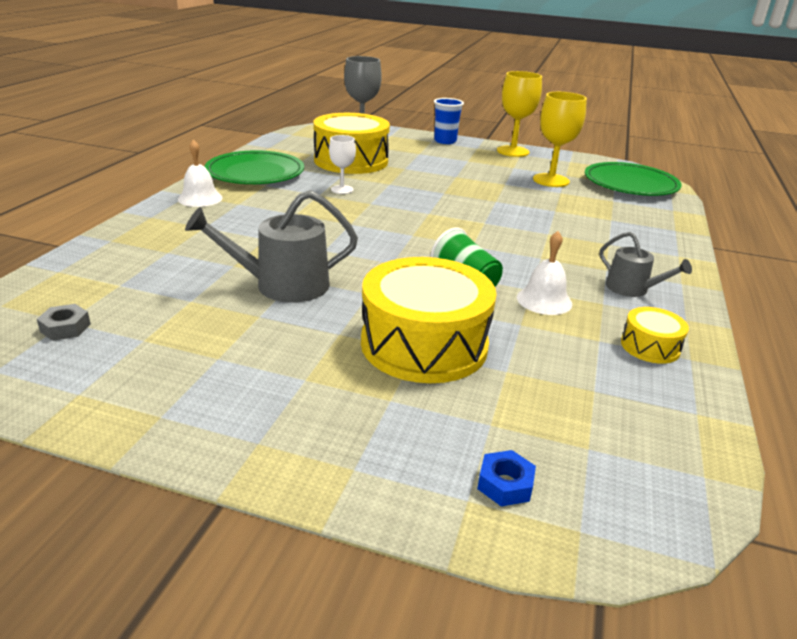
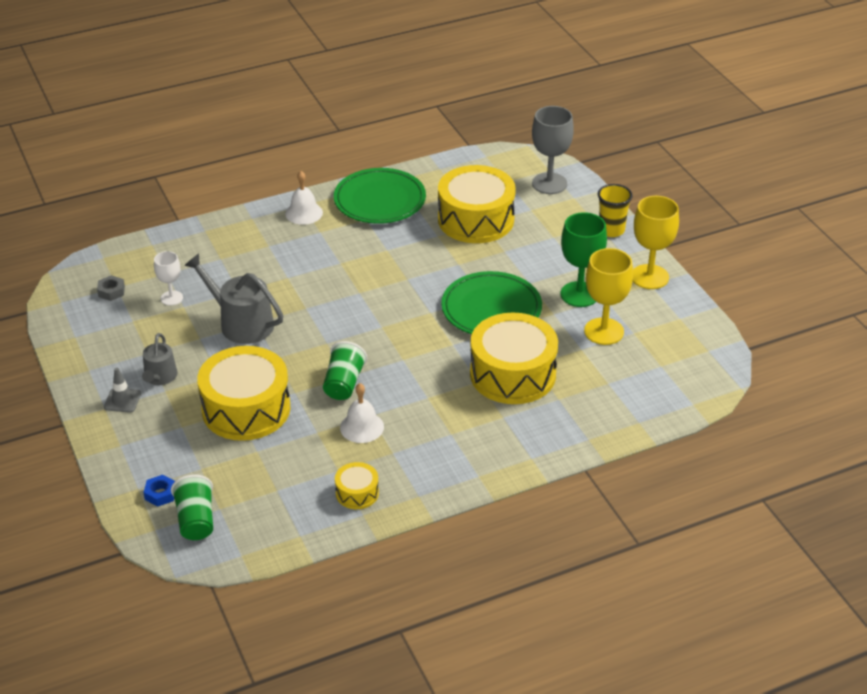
camera: 50 degrees right, 10 degrees up
(268, 419) = (122, 400): none -> grey traffic cone
(342, 189) = (411, 253): white goblet -> white goblet (171, 298)
(445, 141) = (611, 230): blue cup -> yellow cup
(497, 170) = (579, 294): none -> green goblet
(557, 220) = (512, 374): none -> yellow drum
(595, 480) = (196, 520): none -> green cup
(630, 184) = (671, 376): green plate -> green plate (491, 309)
(632, 289) = (434, 457): grey watering can -> grey watering can (160, 377)

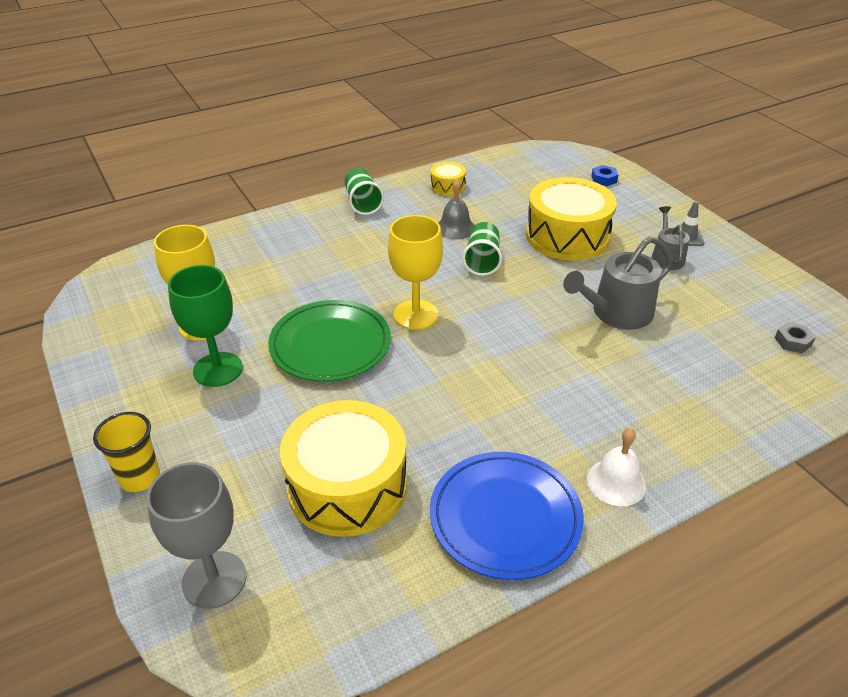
camera: 175 degrees right, 0 degrees up
(171, 298) = (715, 337): white goblet -> none
(196, 520) = (566, 167): green cup -> green cup (363, 203)
(241, 323) = (616, 313): grey watering can -> grey watering can turned 120 degrees clockwise
(362, 427) = (455, 228): white bell -> grey bell
(379, 200) = (505, 517): green plate -> blue plate
(512, 374) = (312, 277): yellow drum -> none
(649, 277) = (116, 400): yellow goblet -> yellow goblet (416, 315)

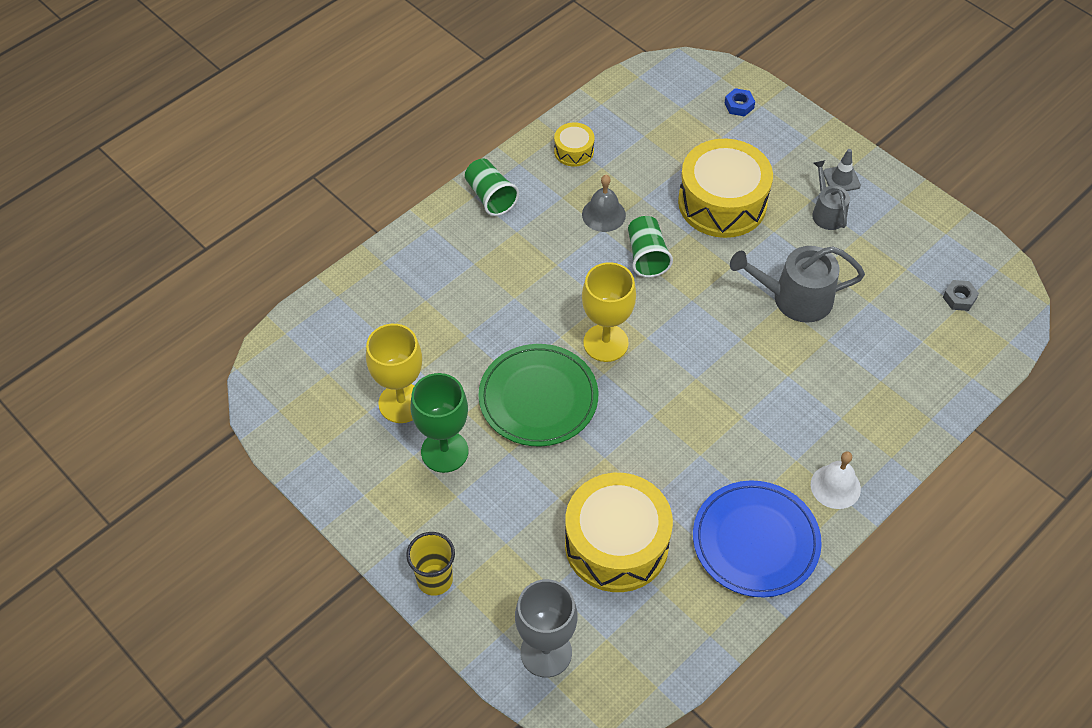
camera: 15 degrees left, 15 degrees up
(616, 313) = (795, 298): grey watering can -> grey watering can turned 45 degrees clockwise

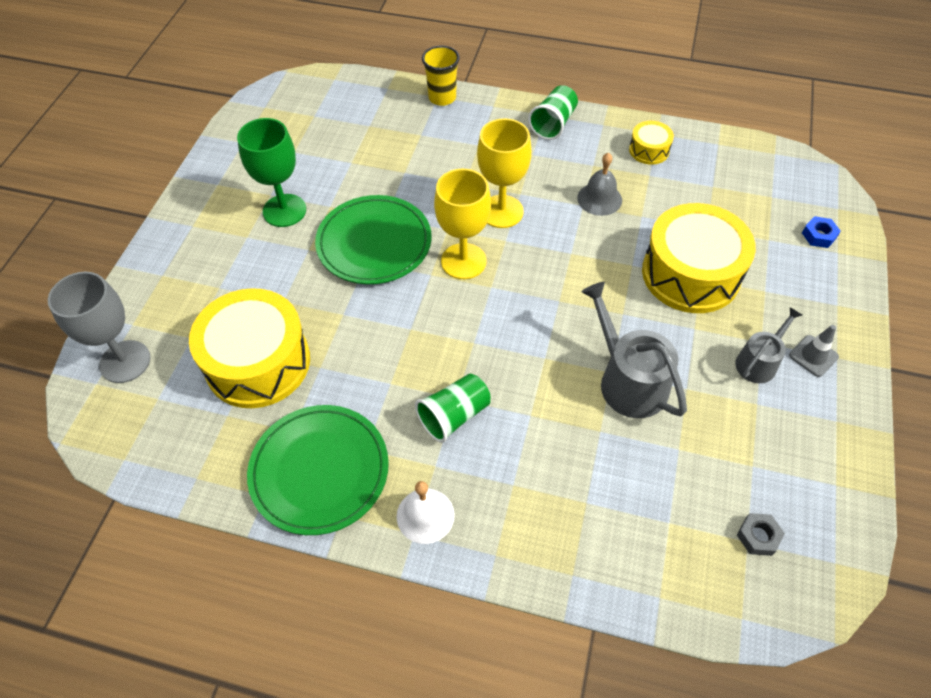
camera: 60 degrees right, 0 degrees up
(401, 403) = (314, 166): yellow goblet -> yellow goblet (501, 211)
(434, 580) = (161, 259): yellow cup -> yellow cup (442, 98)
(647, 256) = (580, 247): green cup -> green cup (454, 416)
(755, 541) = (319, 471): blue plate -> green plate

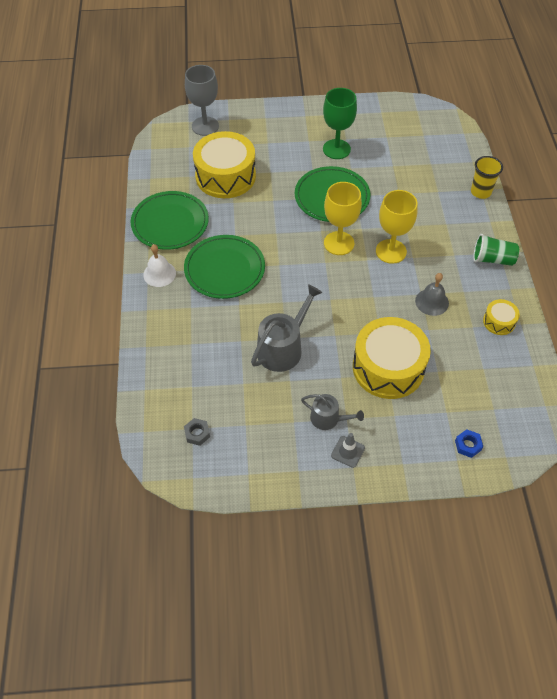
camera: 70 degrees right, 0 degrees up
(454, 416) = (224, 269): green cup -> green plate

